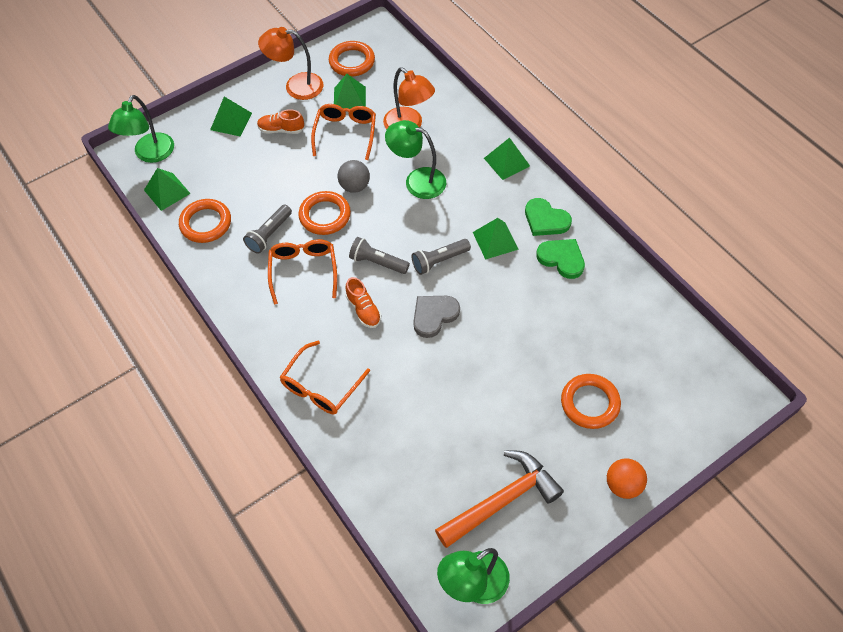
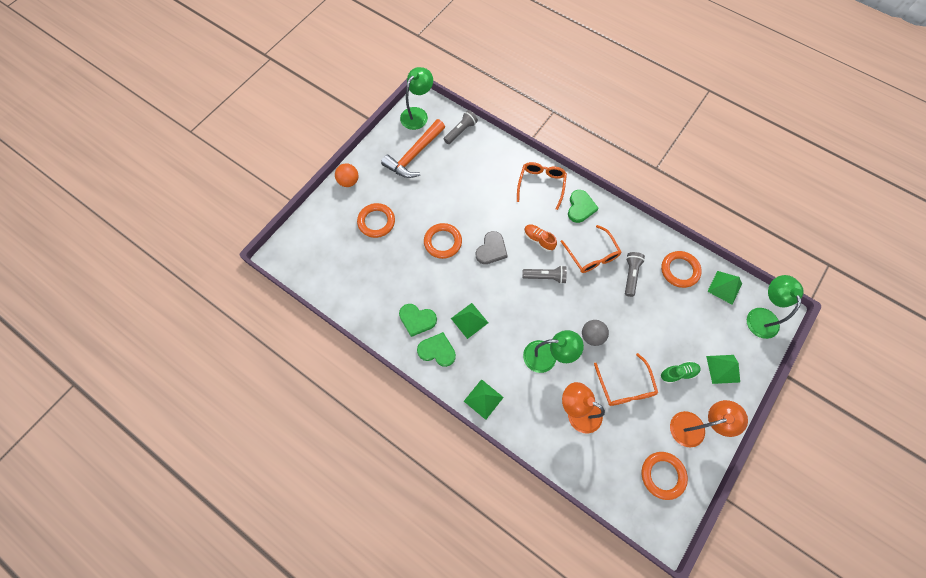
camera: 160 degrees right, 10 degrees up
(281, 130) = (678, 373): orange shoe -> green shoe
(282, 336) = (580, 207): none -> green heart
(325, 215) = (600, 303): orange ring -> orange ring (443, 242)
(349, 98) = (641, 427): green pyramid -> none
(439, 261) = (503, 291): grey flashlight -> grey flashlight (461, 131)

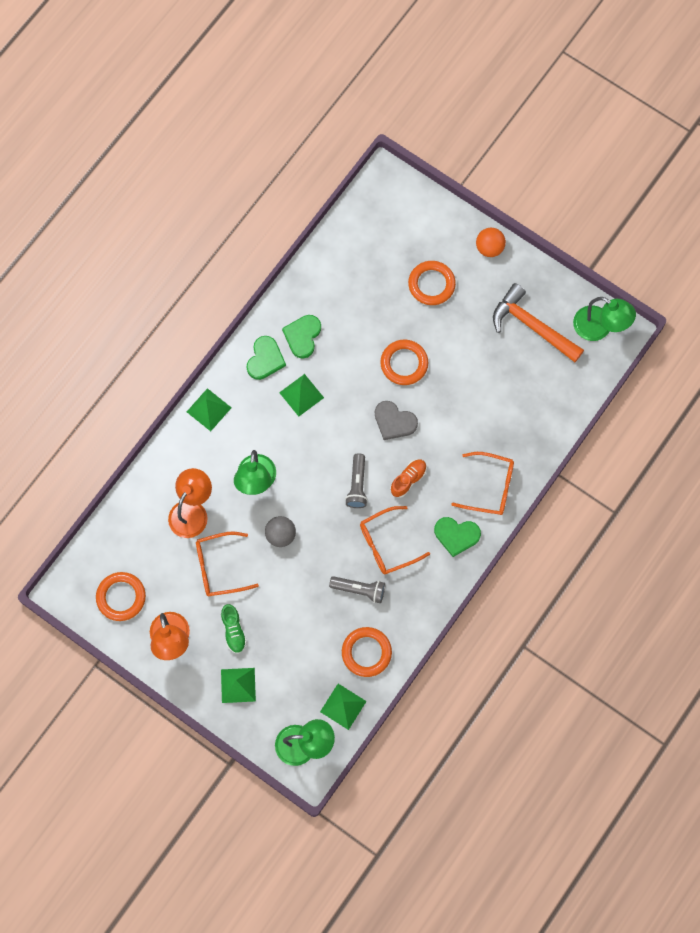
camera: 90 degrees right, 5 degrees up
(461, 131) = (572, 385): grey flashlight -> none

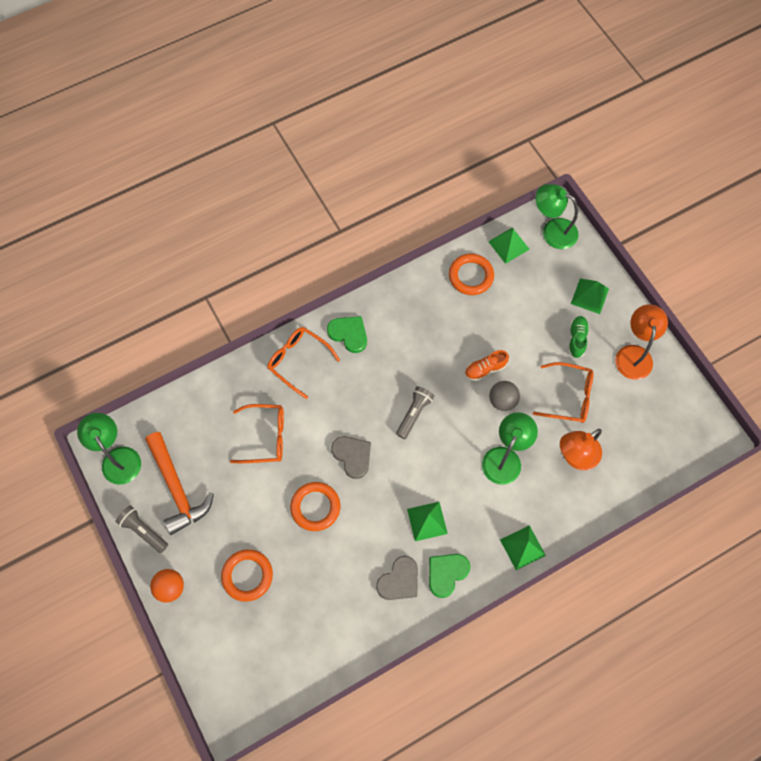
camera: 155 degrees left, 5 degrees down
(121, 597) = (667, 409): orange ring -> none
(302, 336) = (399, 580): green heart -> grey heart
(359, 590) = (454, 326): grey flashlight -> grey flashlight (143, 530)
(387, 544) = (412, 352): orange glasses -> orange glasses (266, 437)
(408, 480) = (366, 398): orange shoe -> orange shoe (485, 369)

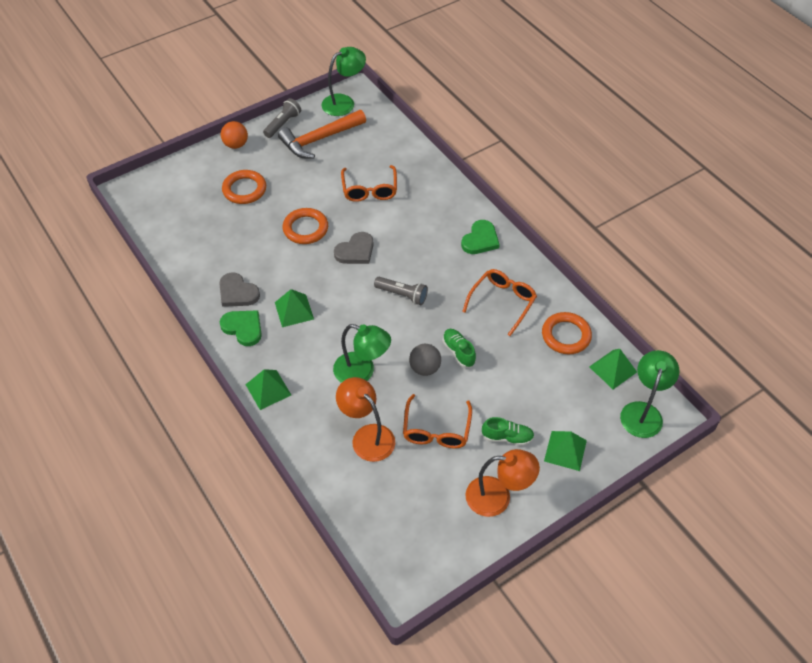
camera: 85 degrees right, 15 degrees down
(298, 361) = (446, 205): orange glasses -> orange glasses (502, 302)
(485, 369) = (458, 352): orange shoe -> green shoe

